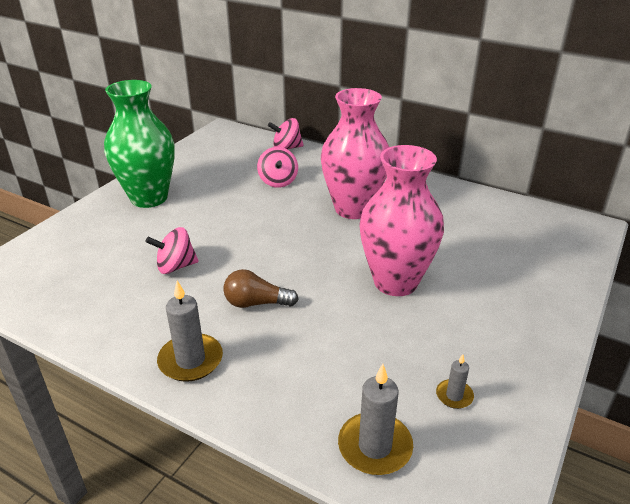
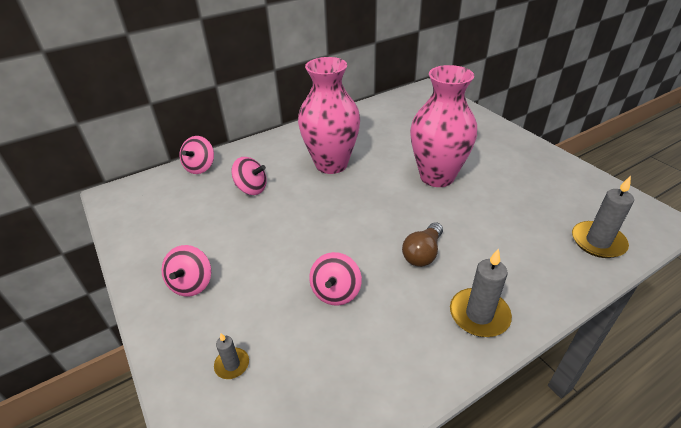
camera: 60 degrees left, 5 degrees up
(149, 198) = (191, 284): green vase -> pink spinning top
(454, 395) = (560, 194): grey candle -> grey candle (232, 364)

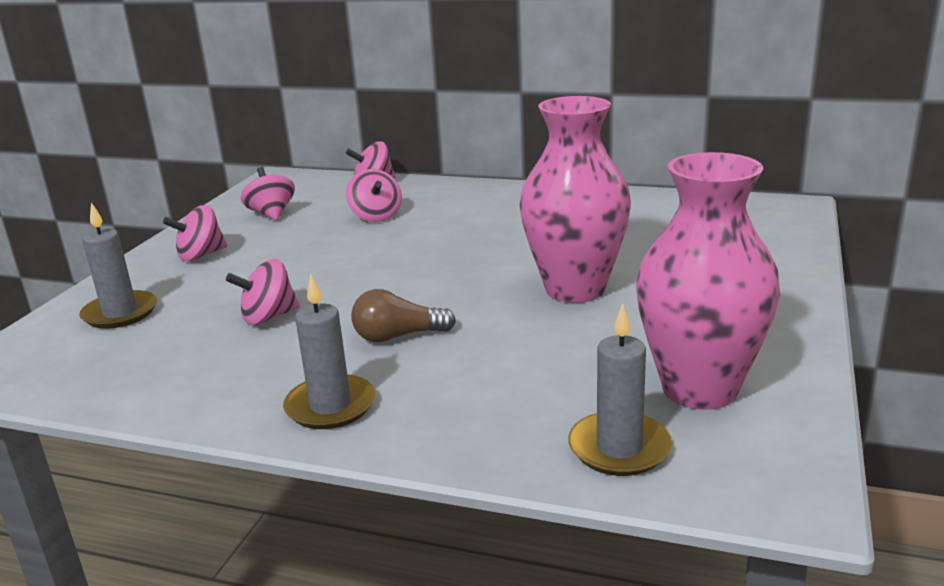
camera: 50 degrees right, 15 degrees down
(175, 224) = (271, 214): none -> pink spinning top
(232, 364) = (120, 313): grey candle -> grey candle, size x1.84
(331, 164) = (488, 229): pink vase -> pink vase (699, 389)

